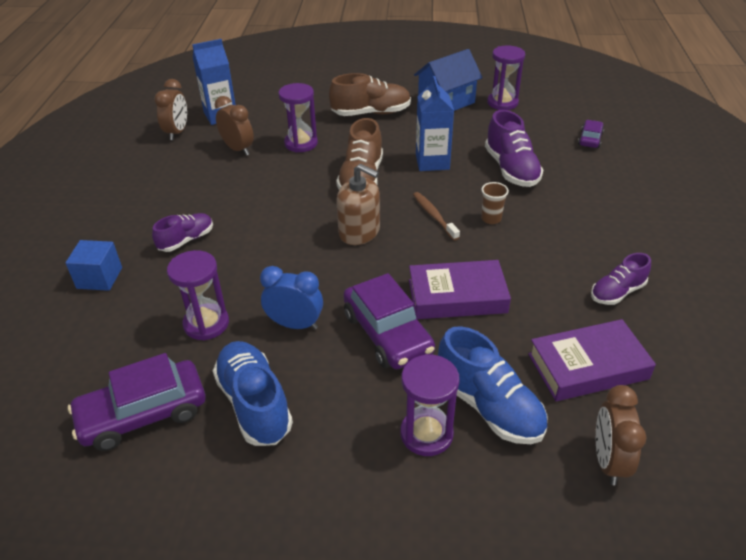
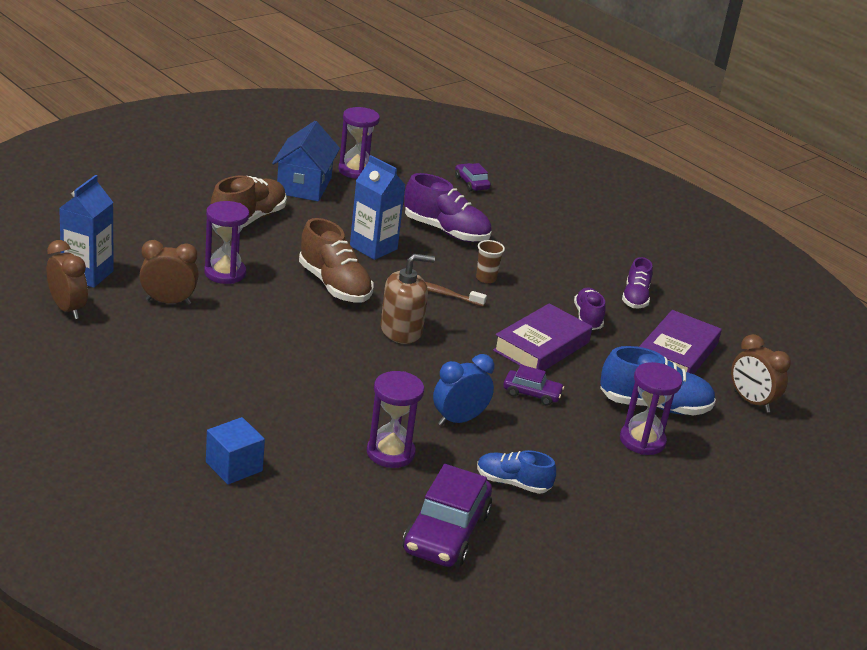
camera: 50 degrees left, 10 degrees down
(186, 240) = (261, 401): purple shoe -> purple shoe (588, 318)
(254, 403) = (512, 483): blue shoe -> blue shoe, size x0.62
(387, 333) = (532, 393): purple car -> purple car, size x0.53

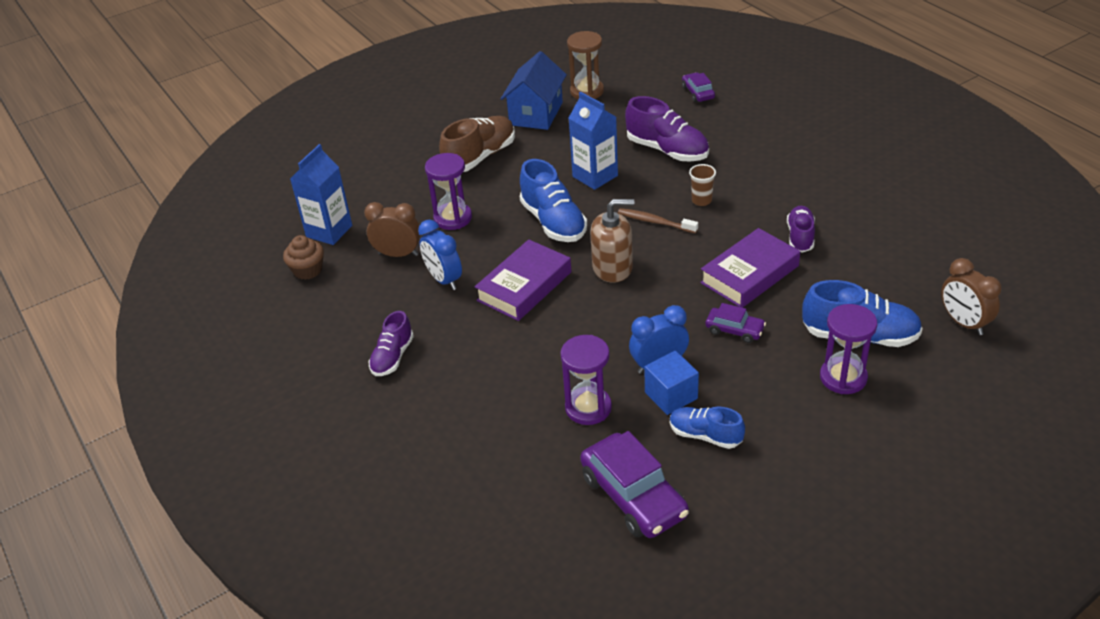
camera: 15 degrees right, 10 degrees up
(67, 309) = (308, 270): brown clock -> brown cupcake
(222, 328) = (444, 279): none -> blue clock
(234, 466) = (439, 432): blue cube -> blue cube (671, 395)
(334, 285) = (553, 222): brown shoe -> blue shoe
(356, 171) = (587, 91): purple hourglass -> brown hourglass
(446, 532) = (634, 496): purple car -> purple car turned 60 degrees counterclockwise
(635, 298) = (851, 209): purple shoe -> purple shoe (392, 357)
(677, 354) = (889, 271): purple book -> purple book (524, 286)

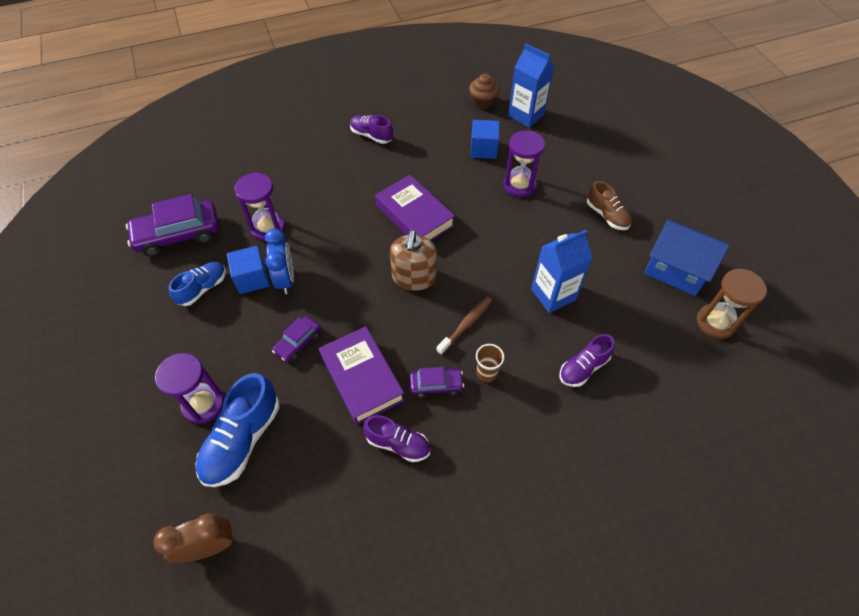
camera: 100 degrees right, 15 degrees up
(398, 254) = (483, 149): brown clock -> blue cube
(444, 279) = (442, 171): blue clock -> none
(480, 157) = (607, 215): brown shoe -> brown shoe, size x0.62
(553, 222) = (491, 249): blue shoe -> none
(667, 150) = (583, 368): purple shoe -> purple shoe, size x0.62
(698, 93) = (699, 434): purple car -> purple car (436, 385)

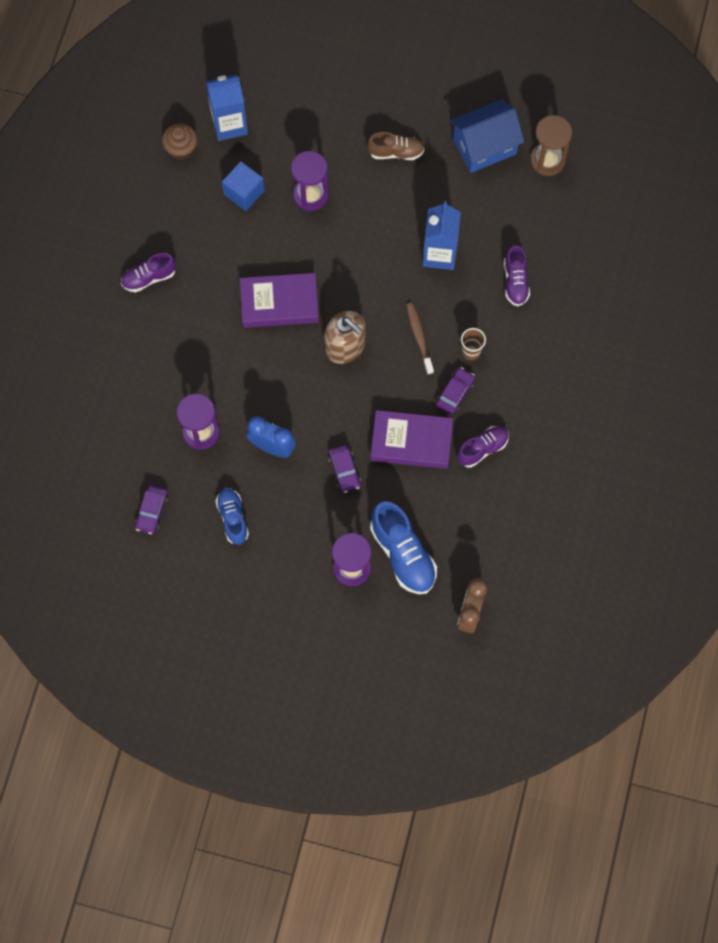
camera: 55 degrees left, 15 degrees up
(178, 235) = (152, 512): purple car -> purple car, size x0.53
(252, 278) = (251, 474): blue cube -> none

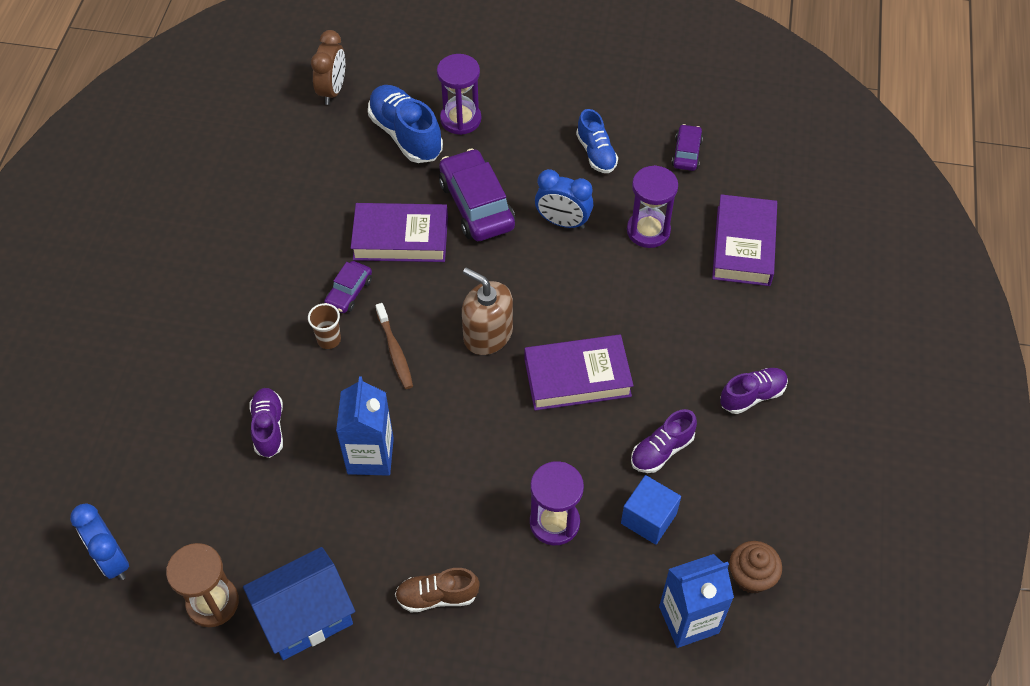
camera: 175 degrees right, 15 degrees down
(124, 411) = (743, 246): none -> purple book
(344, 471) = (476, 205): purple car -> purple car, size x1.88
(482, 449) = (316, 237): purple shoe -> purple shoe (661, 450)
(619, 194) = (112, 559): none -> blue clock

